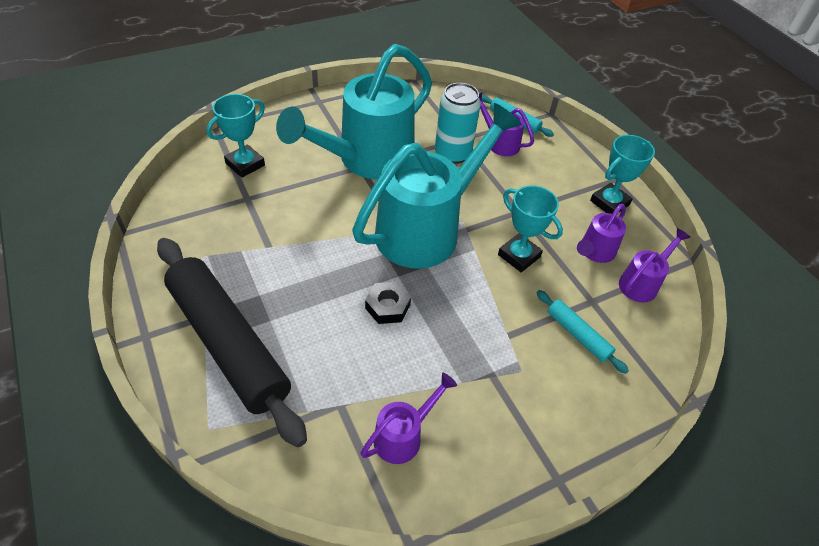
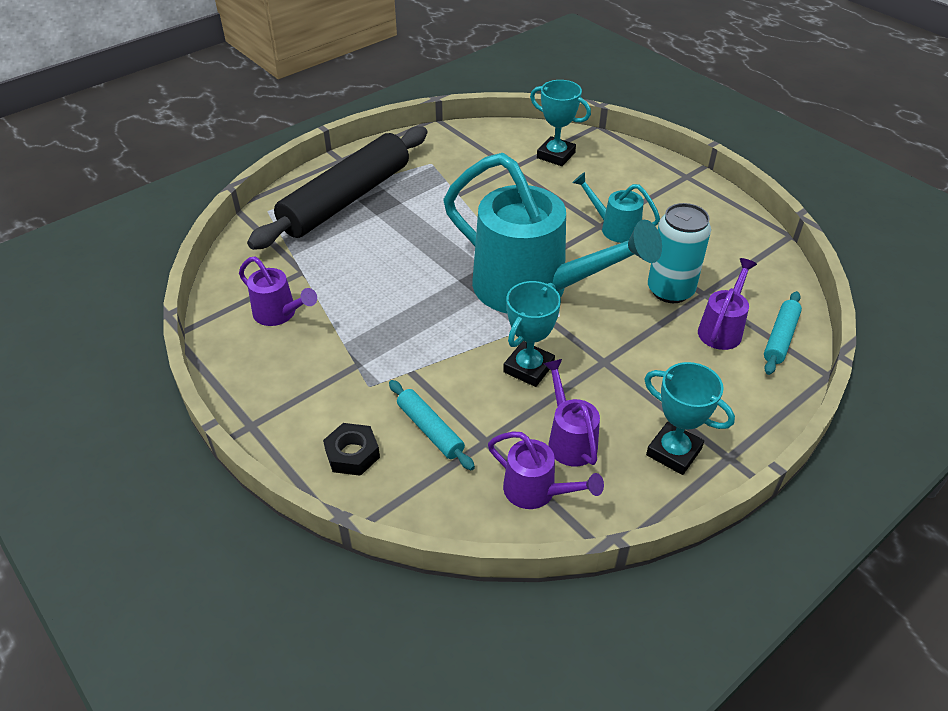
camera: 80 degrees right, 5 degrees down
(368, 159) = (615, 228): turquoise watering can -> turquoise watering can, size x0.44
(387, 306) = (416, 279): black nut -> black nut (352, 454)
(578, 335) = (430, 430): turquoise rolling pin -> turquoise rolling pin turned 75 degrees counterclockwise
(595, 252) = (569, 439): purple watering can -> purple watering can turned 45 degrees clockwise

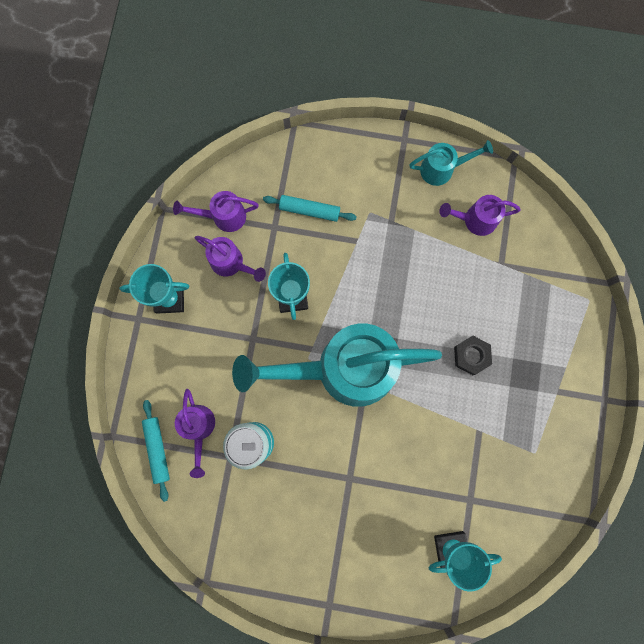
camera: 140 degrees right, 35 degrees up
(346, 199) = (550, 357): black rolling pin -> none
(352, 454) = (335, 165): black nut -> black nut (471, 356)
(615, 228) = (337, 484): turquoise watering can -> turquoise watering can (442, 169)

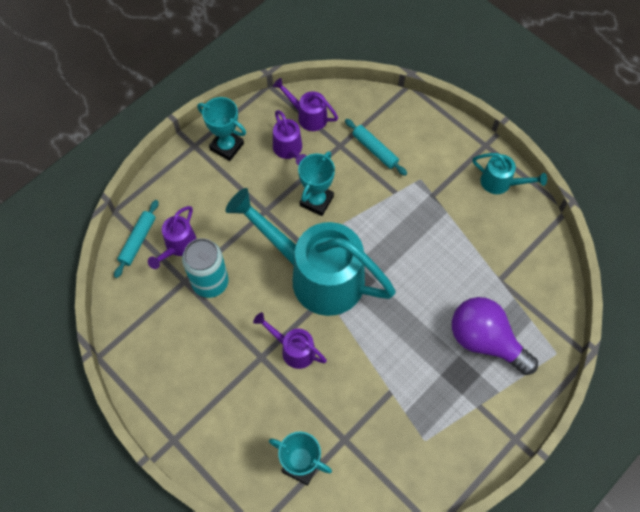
camera: 35 degrees right, 15 degrees down
(471, 356) = (425, 331): black nut -> none
(475, 220) = (501, 235): purple watering can -> purple watering can (294, 349)
(525, 329) = (485, 340): none -> purple light bulb

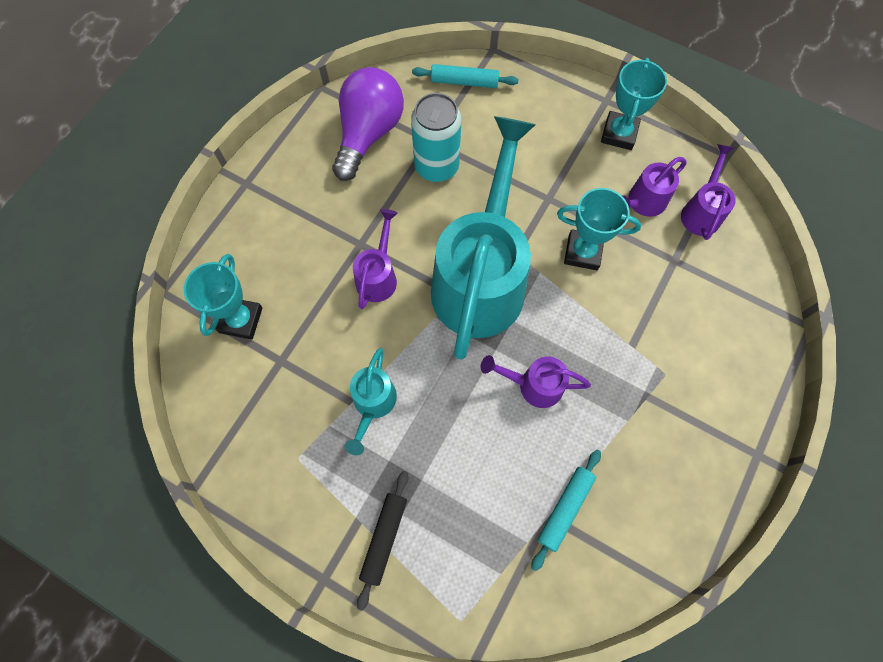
camera: 75 degrees right, 5 degrees up
(178, 246) = (471, 122): purple watering can -> purple watering can (534, 385)
(375, 150) = (685, 305): turquoise rolling pin -> turquoise rolling pin (565, 509)
(485, 340) = (452, 511): purple light bulb -> purple light bulb (369, 133)
(494, 390) = (384, 538): none -> black rolling pin
(500, 183) = (703, 489): turquoise watering can -> turquoise watering can (373, 404)

